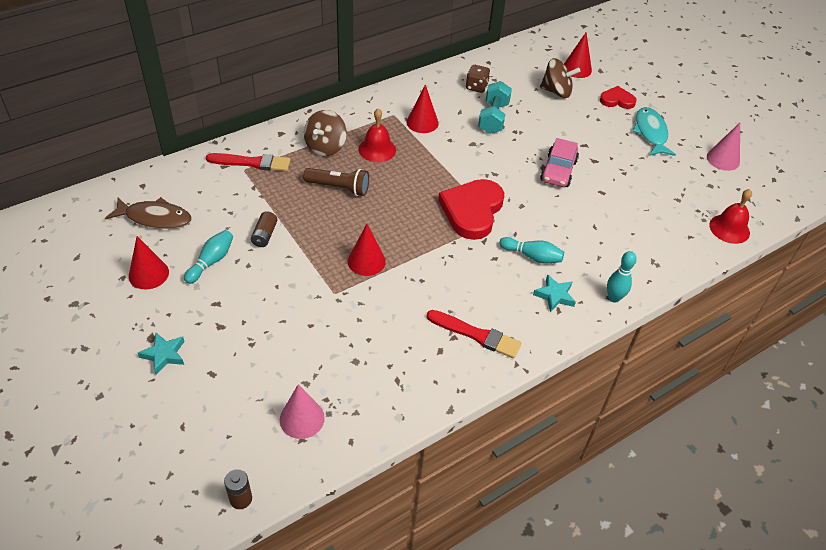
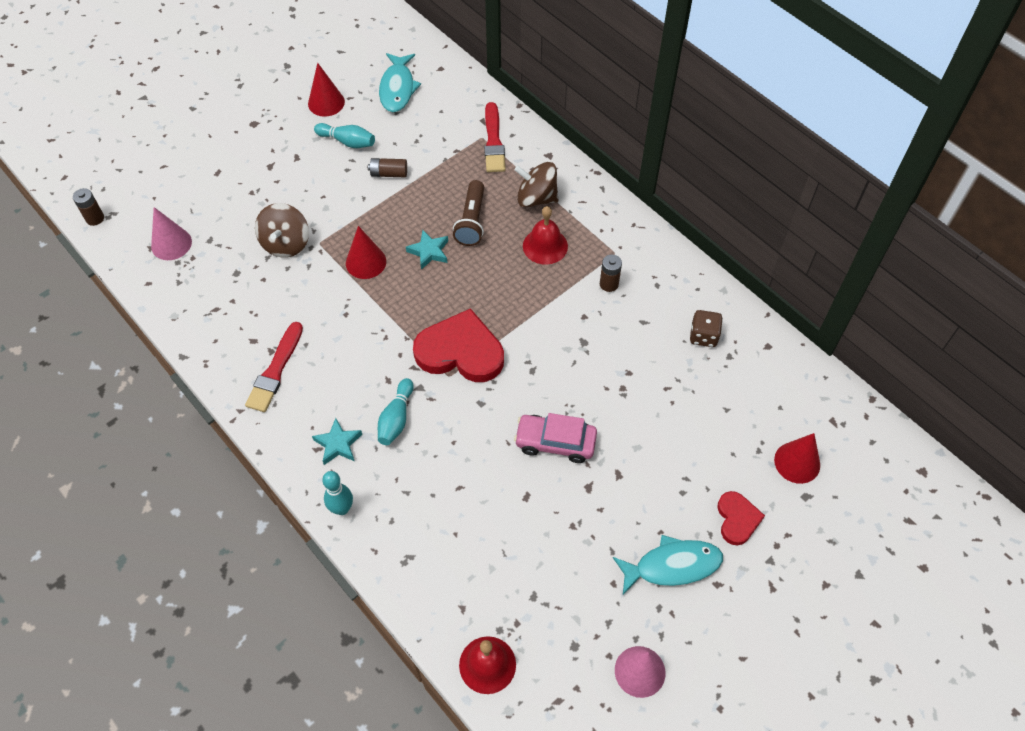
camera: 85 degrees right, 10 degrees up
(155, 218) = (397, 88): brown fish -> turquoise fish
(164, 355) = (235, 136): turquoise star -> turquoise star (429, 252)
(422, 122) = (609, 284): red cone -> brown battery
(493, 118) = (642, 360): turquoise dumbbell -> none
(556, 91) = (729, 435): brown spinning top -> brown spinning top (286, 243)

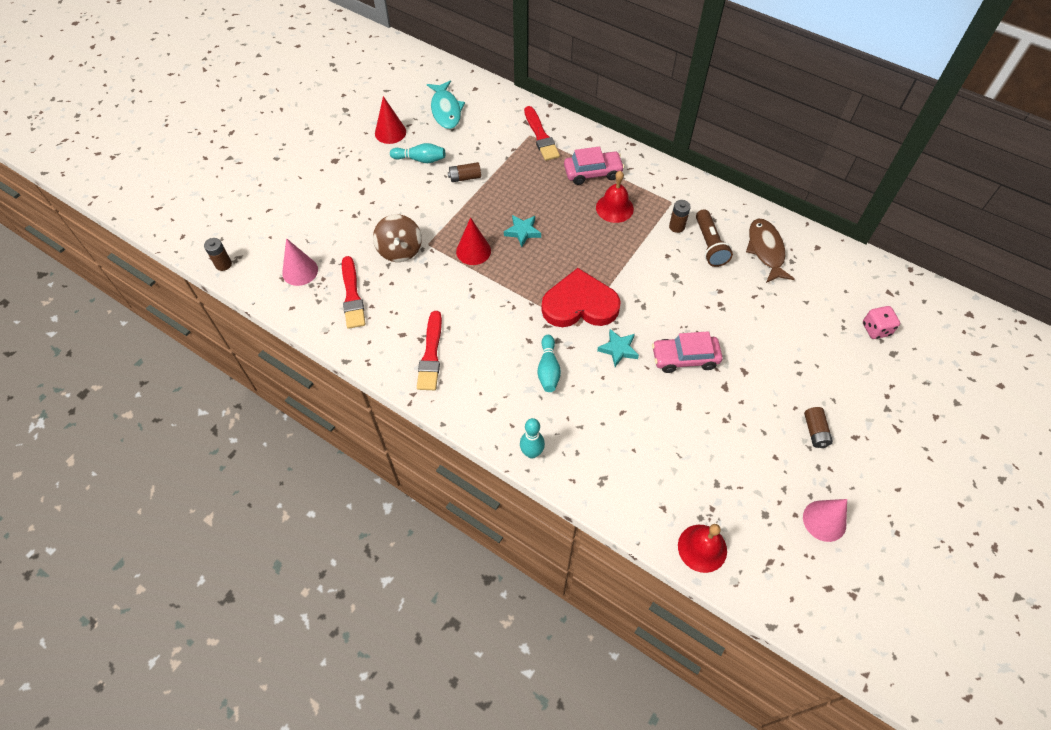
camera: 15 degrees left, 0 degrees up
(216, 284) = (352, 295): none -> red brush
(338, 444) = (508, 401): turquoise star -> turquoise star (618, 349)
(472, 221) = (548, 201): brown flashlight -> brown flashlight (709, 245)
(536, 198) = (592, 173): brown spinning top -> pink car
(672, 566) = (815, 431): turquoise fish -> brown battery
(703, 336) = (766, 250): brown dice -> brown fish
(737, 519) = (849, 383): red heart -> none
(797, 462) = (876, 329): red cone -> pink dice

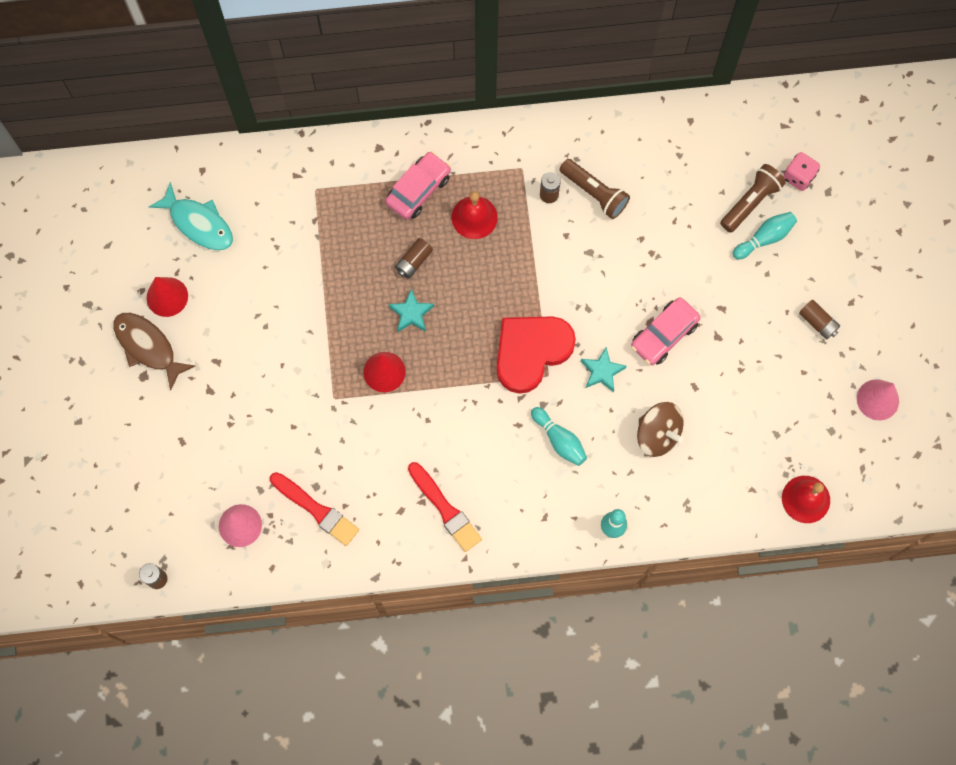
camera: 40 degrees left, 15 degrees up
(400, 250) = (313, 426): brown spinning top -> brown spinning top (657, 434)
(420, 159) = (232, 306): turquoise bowling pin -> turquoise bowling pin (764, 238)
(465, 177) = (298, 293): brown battery -> brown battery (414, 261)
(541, 136) = (328, 182): red brush -> none
(766, 250) = (648, 160): brown fish -> brown fish (148, 347)
(823, 321) = (750, 202): none -> brown flashlight

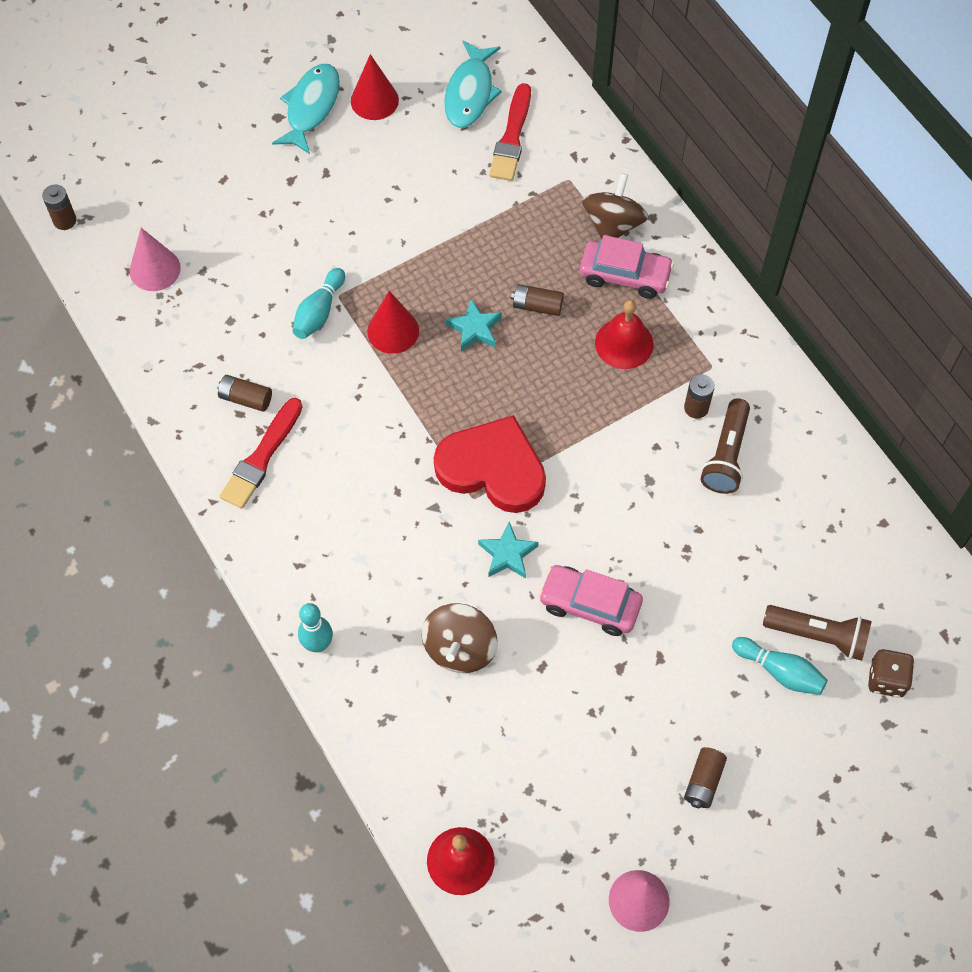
camera: 65 degrees right, 10 degrees down
(148, 347) = (311, 107): brown fish -> turquoise fish
(316, 510) = (204, 332): red brush -> red brush (512, 137)
(371, 177) = (613, 225): none -> brown spinning top
(390, 501) = (246, 398): none -> brown battery
(559, 440) = (400, 542): turquoise bowling pin -> turquoise bowling pin (319, 312)
(798, 177) = (886, 679): pink dice -> brown dice

